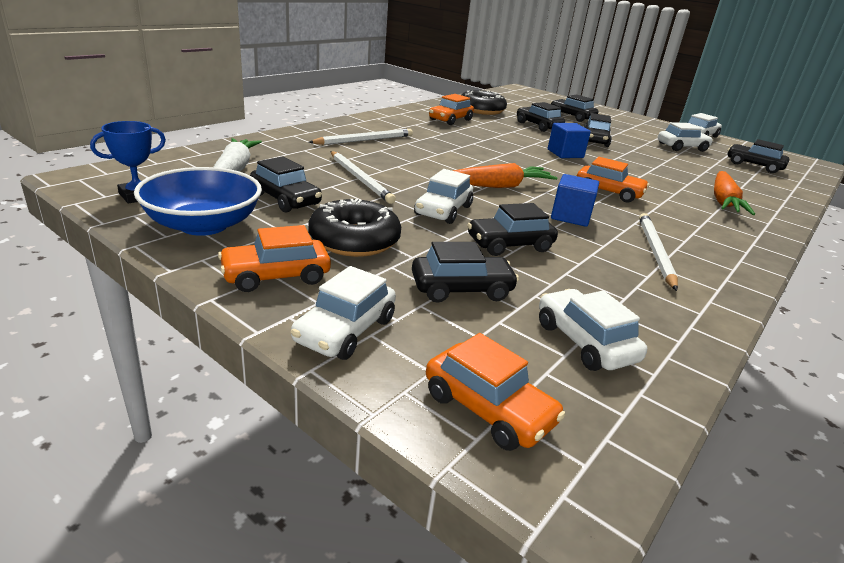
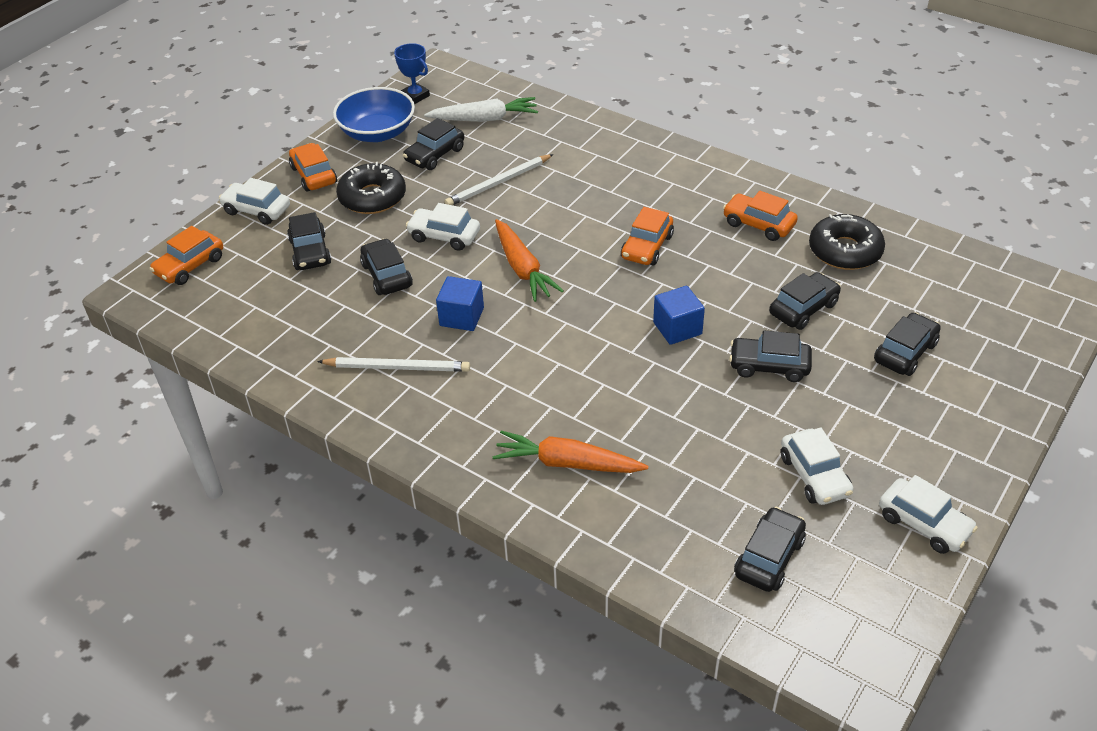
camera: 90 degrees right, 15 degrees up
(364, 140) = (617, 170): white pencil -> none
(584, 342) = (251, 307): white car -> none
(608, 192) = (546, 354): orange car -> orange car (647, 247)

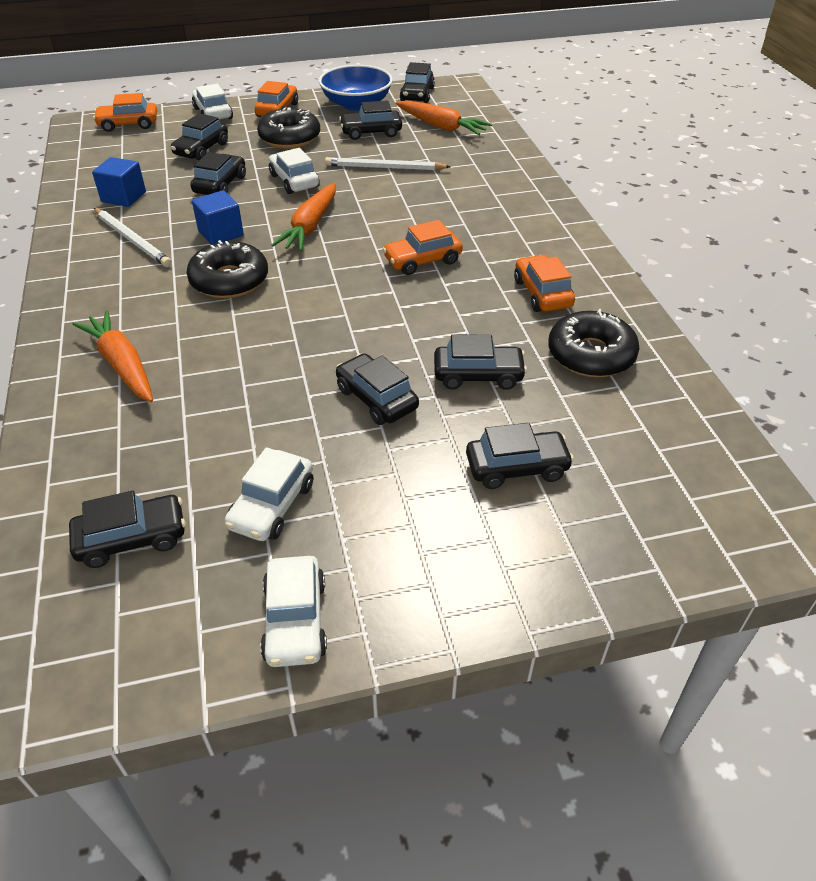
camera: 40 degrees right, 0 degrees up
(415, 96) = (417, 94): blue trophy -> black car
(484, 119) = (441, 126): white carrot -> orange carrot
(535, 350) = (229, 280): none -> black donut
(677, 328) = (351, 327): blue cube -> blue cube (123, 197)

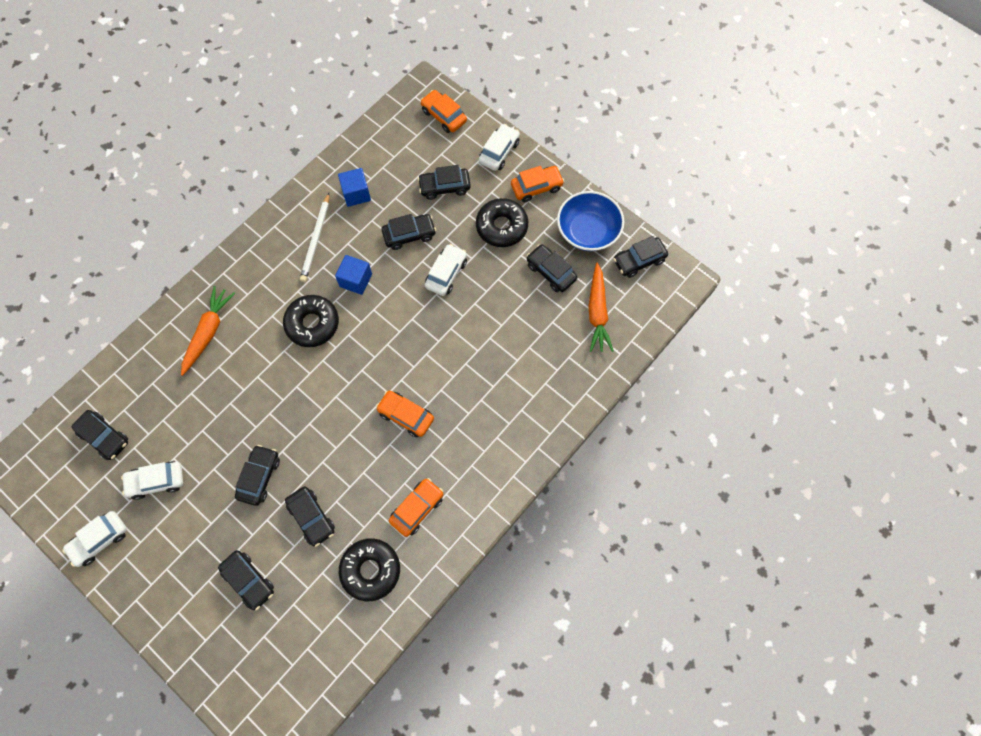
camera: 55 degrees right, 25 degrees up
(310, 226) = (398, 324): orange carrot -> none
(384, 168) = (505, 316): white pencil -> none

